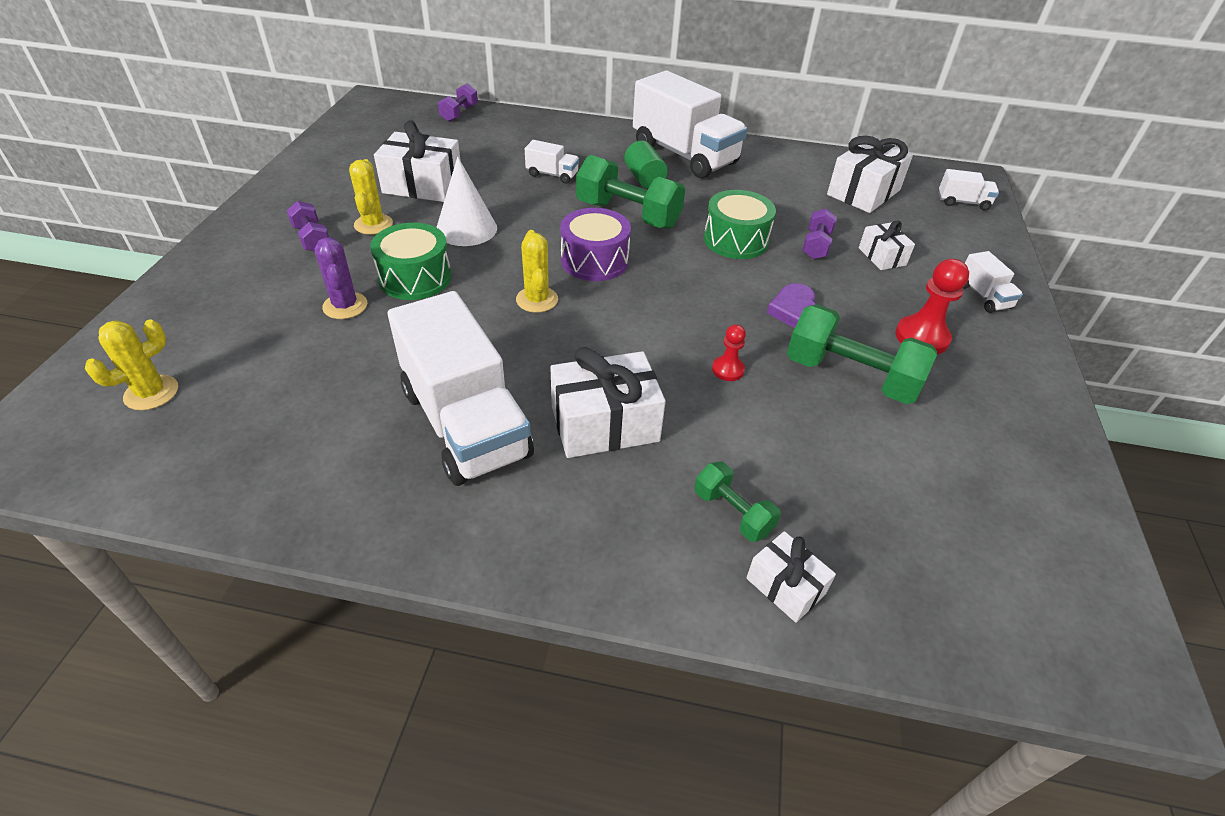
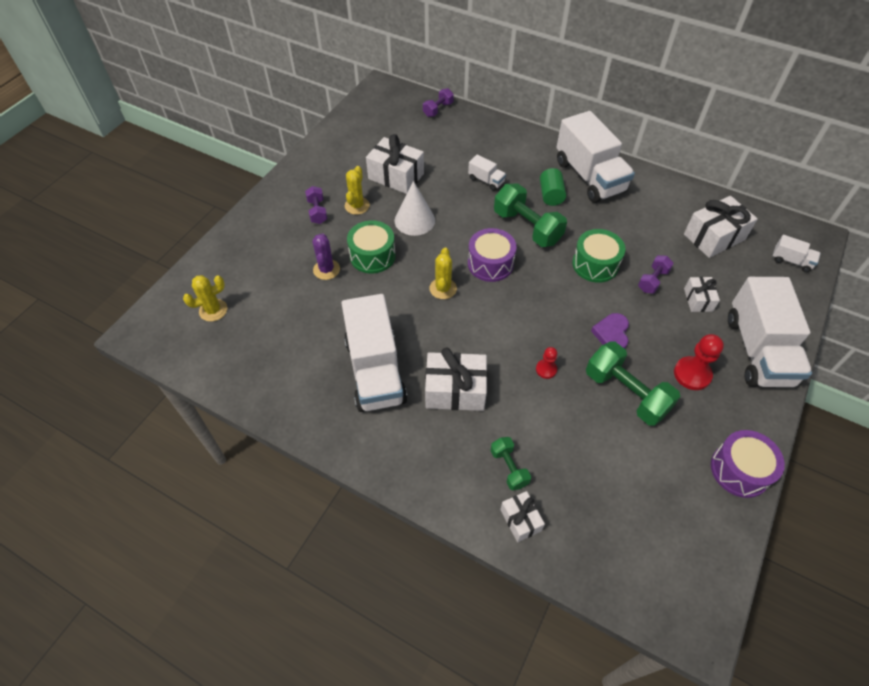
camera: 20 degrees right, 10 degrees up
(983, 296) = (758, 350): white truck -> white truck, size x2.32
(1048, 437) = (739, 470): none -> purple drum

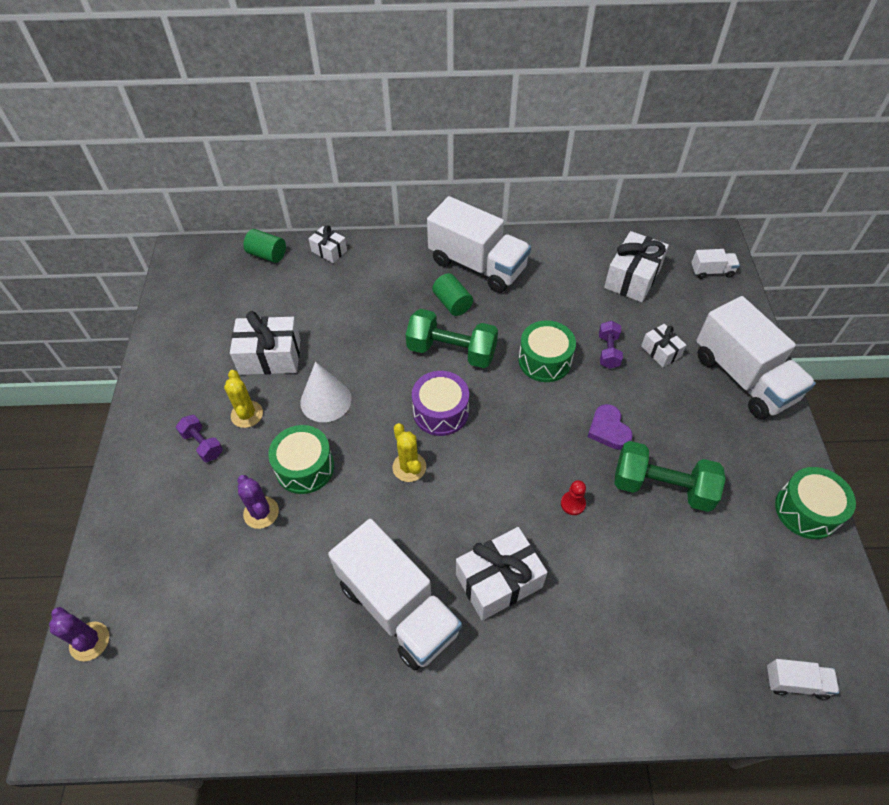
camera: 30 degrees left, 0 degrees up
(181, 292) = (89, 641): none -> purple cactus
(213, 310) = (149, 642): yellow cactus -> none
(438, 109) = (267, 255): purple dumbbell -> green cylinder
(486, 180) = (374, 317): white truck -> white truck (795, 682)
(509, 468) = (608, 638): green dumbbell -> none
(520, 520) = (657, 690): white gift -> white gift (329, 251)
(692, 374) = (705, 433): red pawn -> none
(739, 470) = (806, 510): purple drum -> green drum

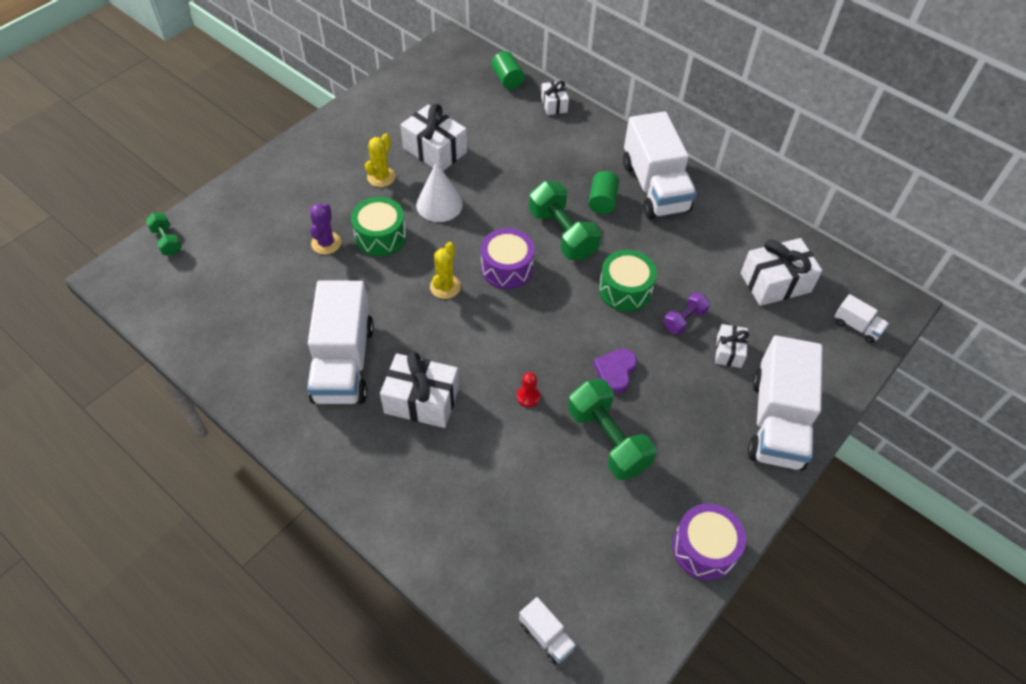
camera: 40 degrees right, 0 degrees up
(89, 641) = (167, 241): purple cactus -> green dumbbell
(203, 444) = (336, 176): purple dumbbell -> none
(806, 510) = (704, 548): green drum -> purple drum

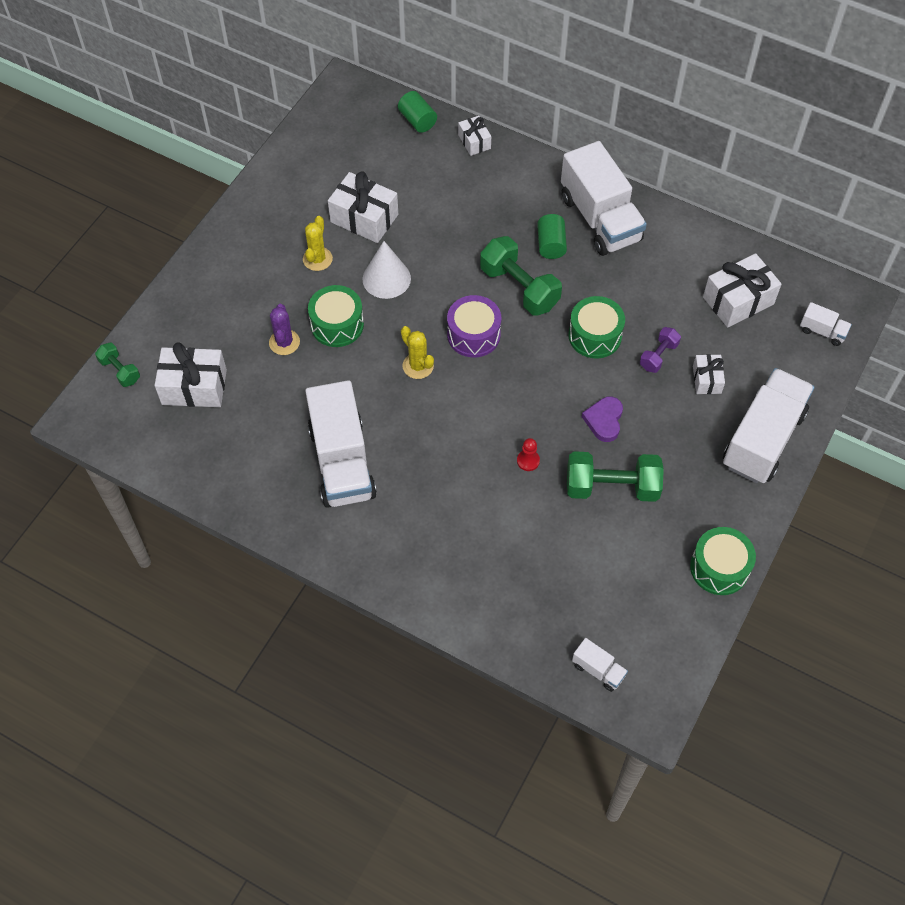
camera: 10 degrees left, 5 degrees up
(421, 400) = (428, 484): white gift -> white gift (194, 387)
(445, 287) = (418, 366): yellow cactus -> yellow cactus turned 45 degrees counterclockwise
(607, 440) = (612, 487): green dumbbell -> green dumbbell turned 45 degrees counterclockwise
(704, 548) = (719, 568): purple drum -> green drum
(776, 421) = (763, 439): white truck -> white truck turned 150 degrees counterclockwise

